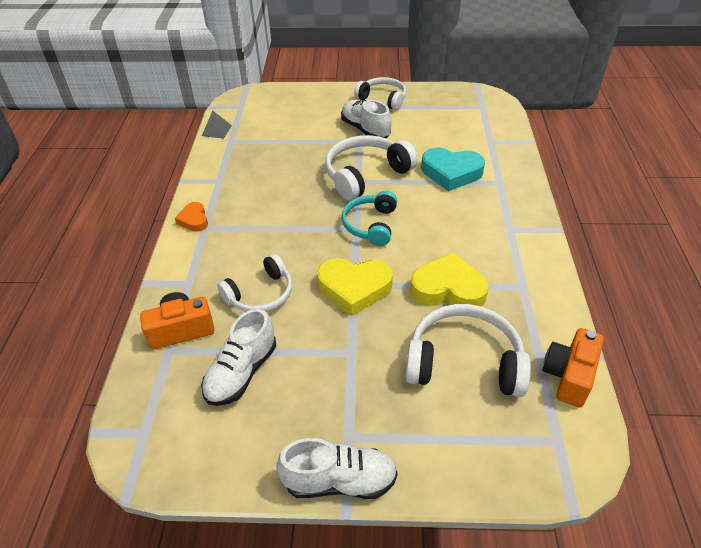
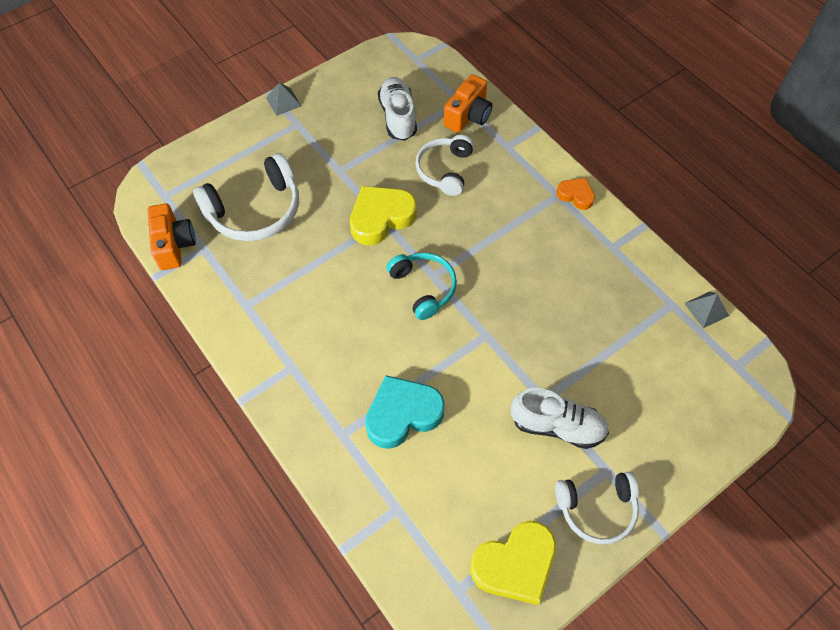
camera: 140 degrees right, 15 degrees up
(339, 481) = (283, 102): white shoe -> grey pyramid
(365, 175) = (487, 349): white headphones -> none
(448, 289) = (306, 263): yellow heart -> yellow heart (515, 565)

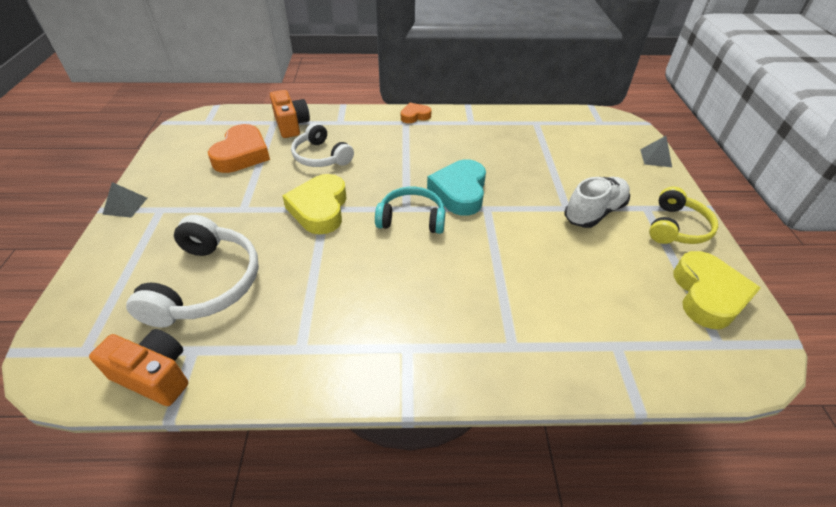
camera: 55 degrees left, 15 degrees down
(398, 117) = (242, 154): white shoe -> orange heart
(402, 414) = (522, 292): turquoise heart -> turquoise heart (459, 192)
(597, 509) = (676, 227): white headphones -> yellow headphones
(706, 309) = (551, 113): grey pyramid -> grey pyramid (656, 158)

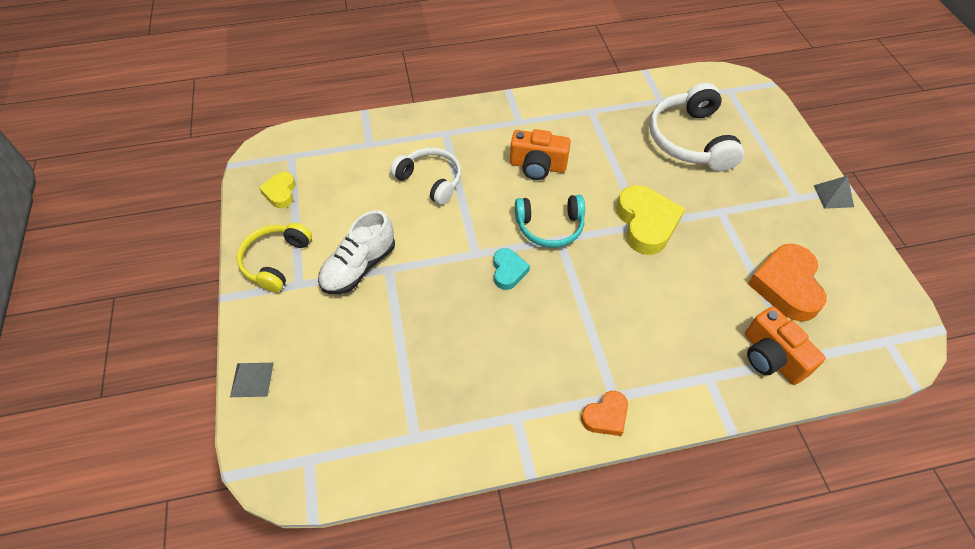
camera: 170 degrees right, 10 degrees up
(154, 375) = (672, 85): orange camera -> orange camera (537, 166)
(321, 156) = (691, 299): white headphones -> white headphones (430, 180)
(459, 192) = (508, 271): turquoise heart -> turquoise heart, size x0.55
(707, 295) = (280, 192): yellow heart -> yellow heart, size x0.55

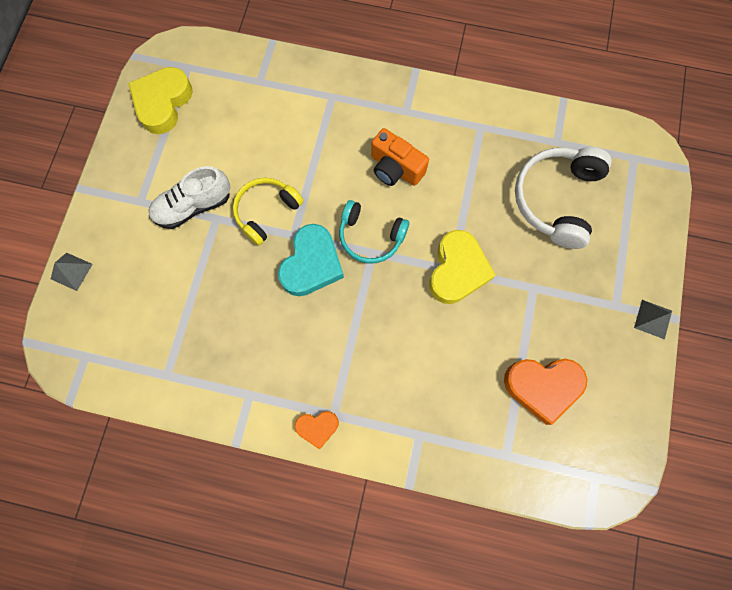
camera: 25 degrees right, 20 degrees up
(276, 261) = (131, 171): yellow headphones -> yellow headphones (266, 212)
(280, 192) = (163, 103): yellow heart -> yellow heart, size x1.81
(430, 180) = (293, 143): white headphones -> none
(508, 271) = (311, 264): turquoise heart -> turquoise heart, size x1.81
(771, 357) = (483, 443): orange camera -> none
(786, 286) = (542, 386): orange heart -> orange heart turned 120 degrees counterclockwise

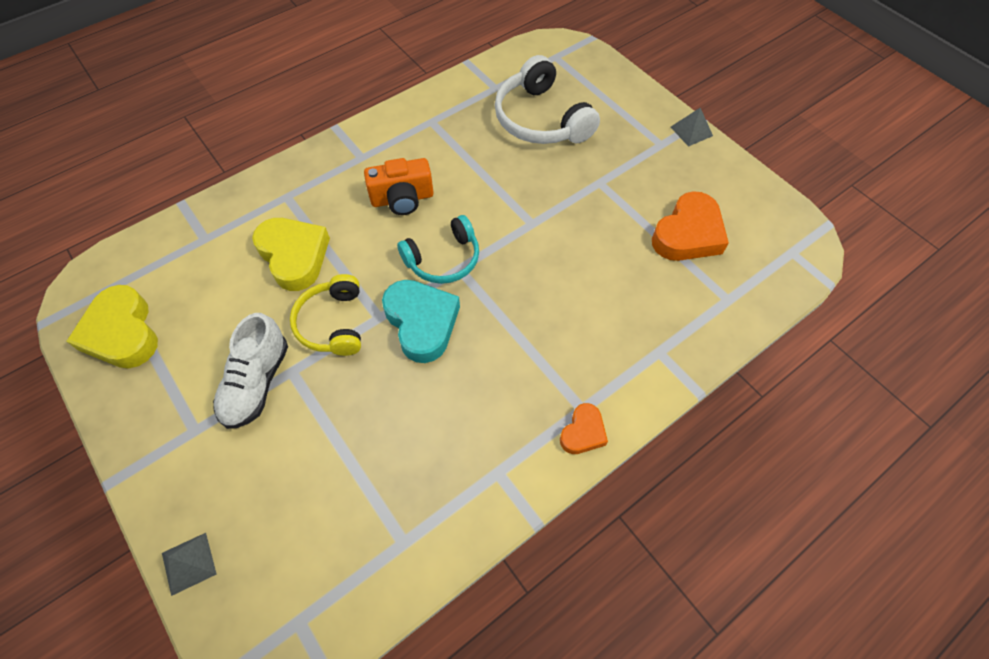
camera: 50 degrees left, 15 degrees down
(457, 270) = (536, 220): yellow heart -> yellow heart (294, 256)

